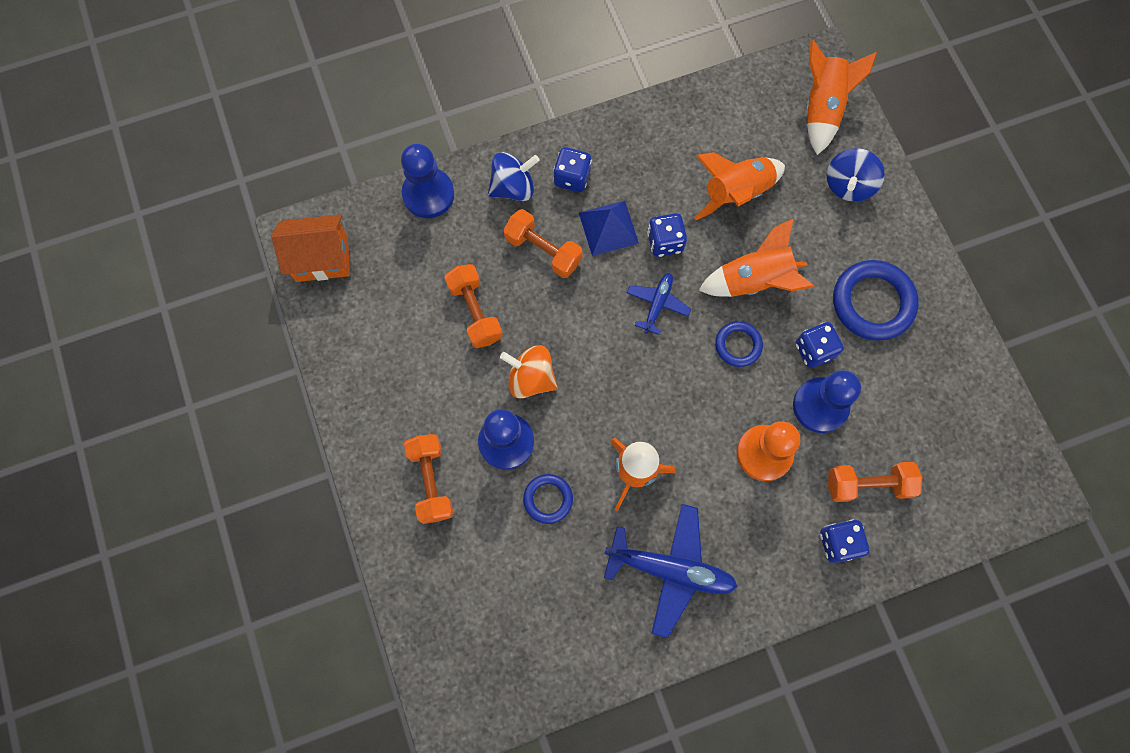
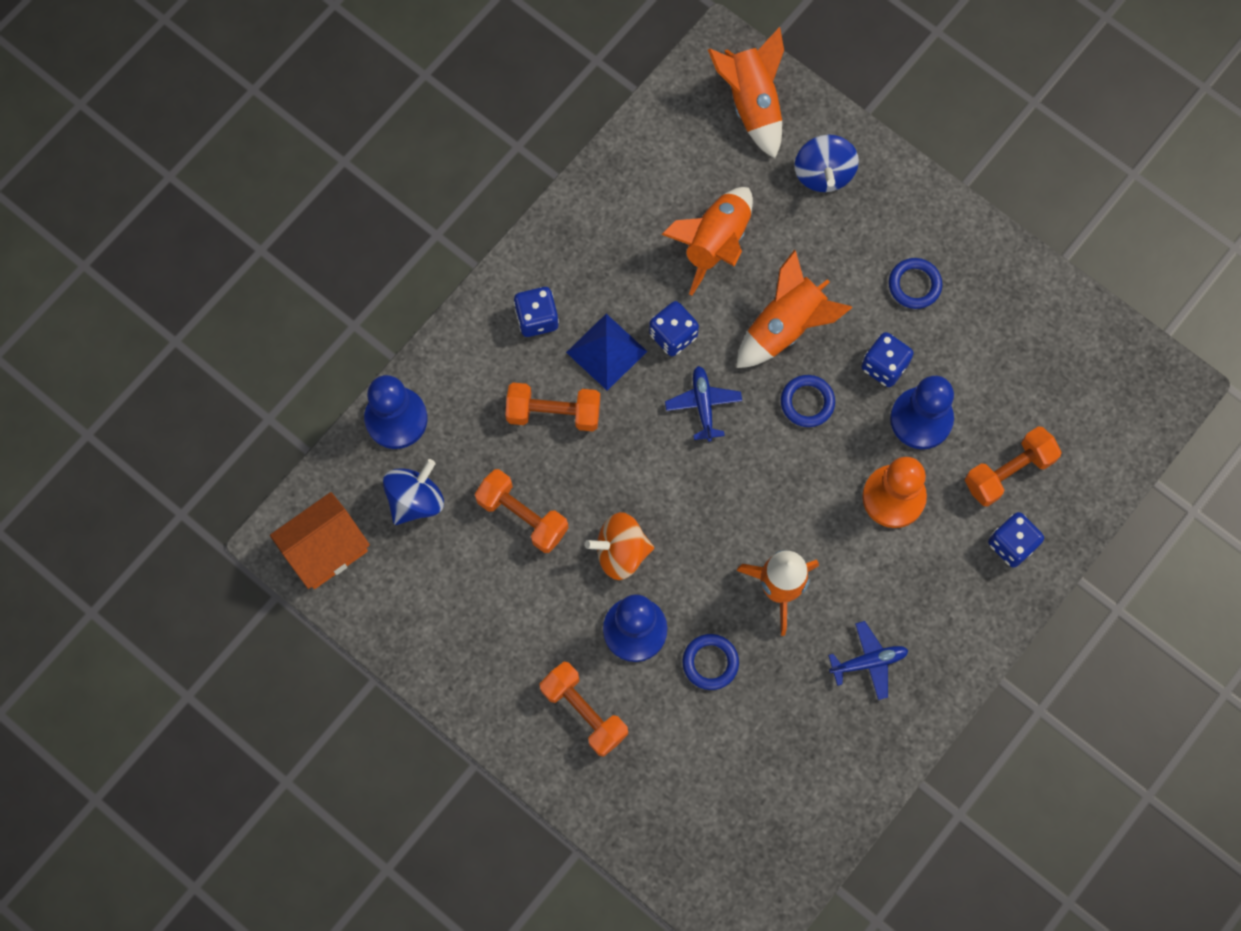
camera: 30 degrees left, 0 degrees up
(513, 187) = (482, 362): blue spinning top -> blue spinning top (416, 500)
(671, 570) = (869, 662): blue plane -> blue plane, size x0.55
(872, 302) = (914, 285): blue ring -> blue ring, size x0.56

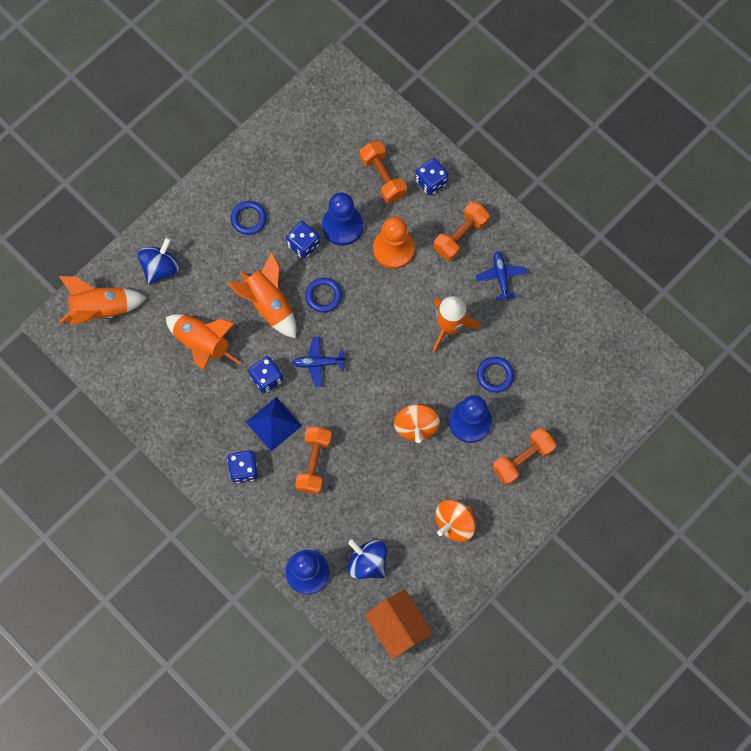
camera: 85 degrees left, 0 degrees up
(480, 618) = (454, 523): none -> orange spinning top
(522, 516) = (385, 489): orange dumbbell -> orange dumbbell (460, 236)
(823, 173) = (161, 267): blue spinning top -> blue spinning top turned 60 degrees counterclockwise

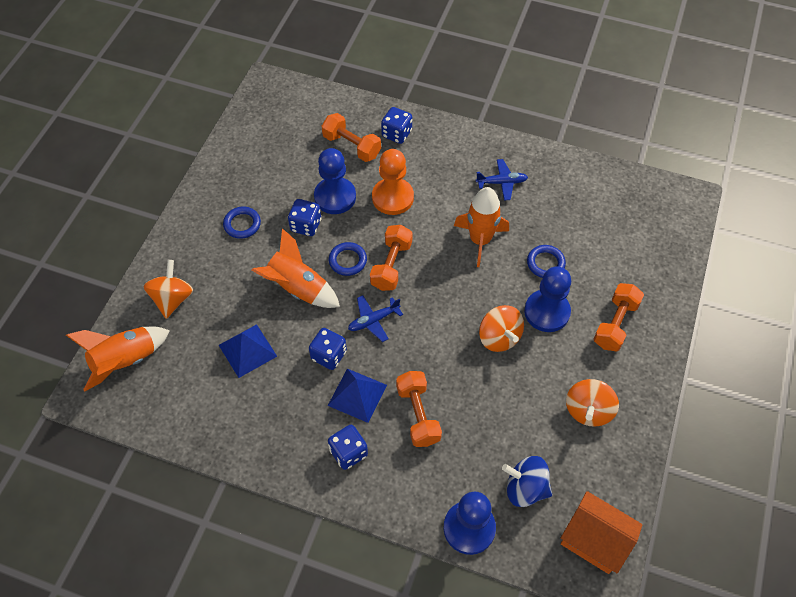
camera: 25 degrees left, 15 degrees down
(161, 267) = (173, 299): blue spinning top -> orange spinning top
(203, 344) = (247, 350): orange rocket -> blue pyramid
(460, 236) = (447, 165): orange dumbbell -> orange dumbbell (391, 265)
(501, 277) = (502, 182): blue plane -> blue plane turned 120 degrees clockwise

